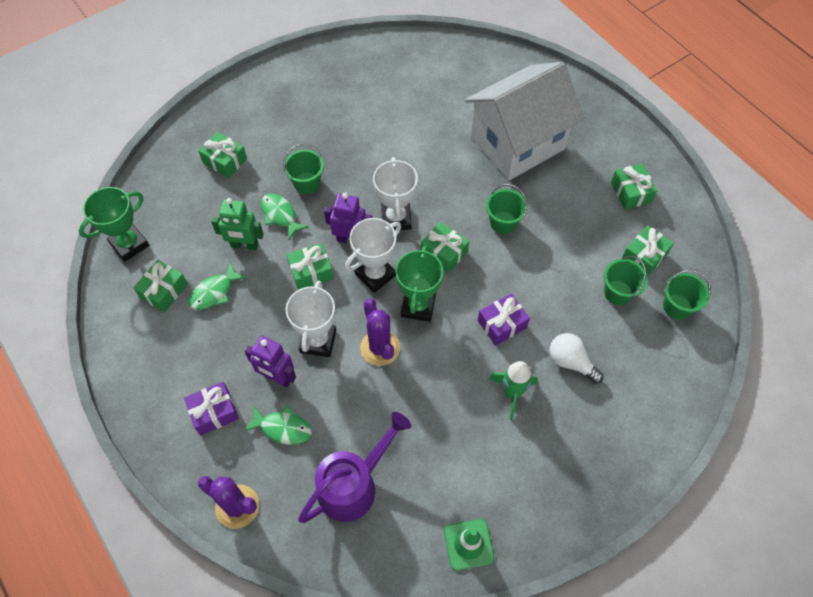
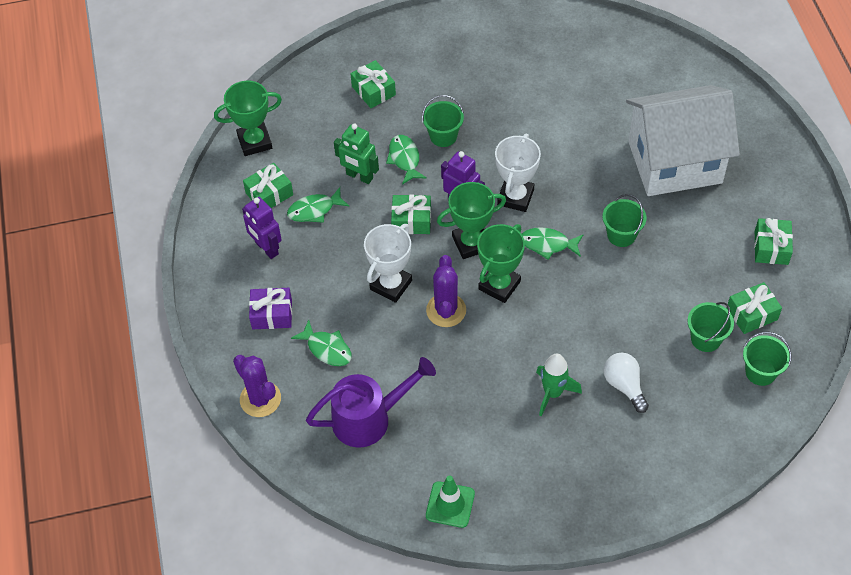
camera: 25 degrees right, 5 degrees down
(277, 377) = (340, 304): purple robot -> purple robot (266, 248)
(375, 275) = (471, 243): white trophy -> green trophy
(444, 252) = (548, 244): green gift -> green fish
(502, 324) = (573, 329): purple gift -> none

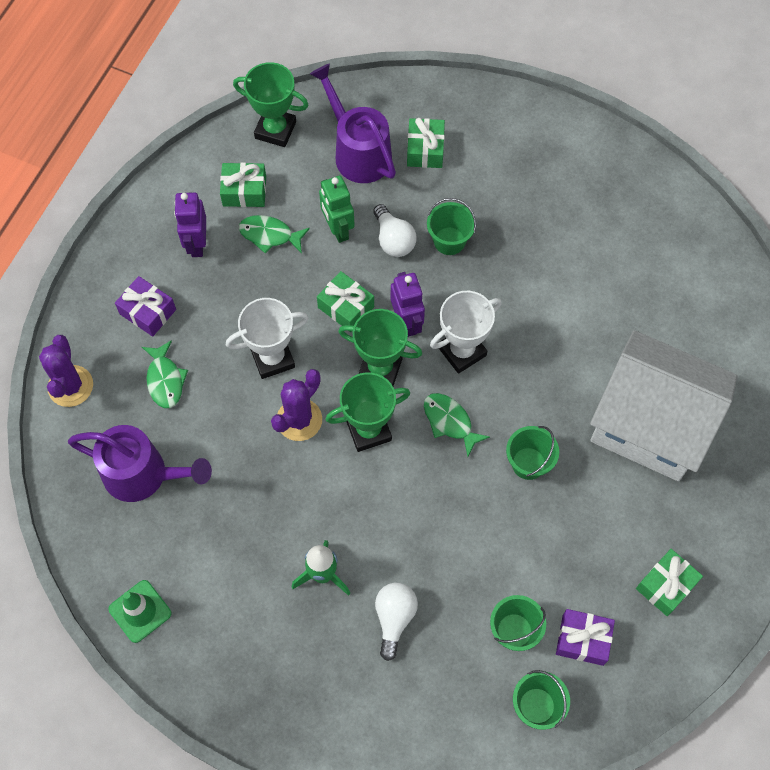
camera: 35 degrees right, 10 degrees up
(327, 120) = (357, 151): none -> purple watering can
(404, 159) = (393, 240): green fish -> white light bulb
(752, 314) = (583, 640): green gift -> purple gift

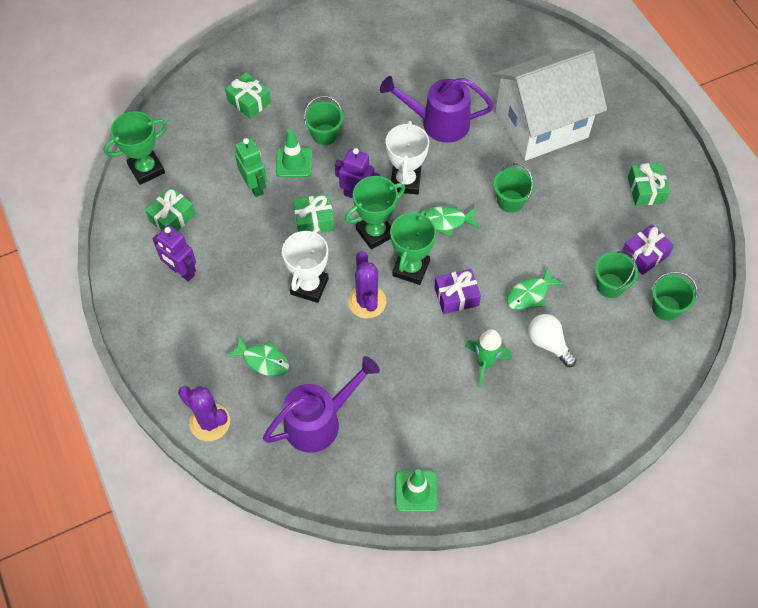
camera: 50 degrees left, 5 degrees down
(148, 311) = (202, 335): purple gift -> purple gift (456, 296)
(270, 235) = (219, 226): green fish -> green fish (530, 294)
(337, 229) = (255, 186): green robot -> green robot turned 135 degrees counterclockwise
(357, 151) = (211, 137): purple watering can -> purple watering can (438, 123)
(393, 240) = (294, 162): white light bulb -> green traffic cone

